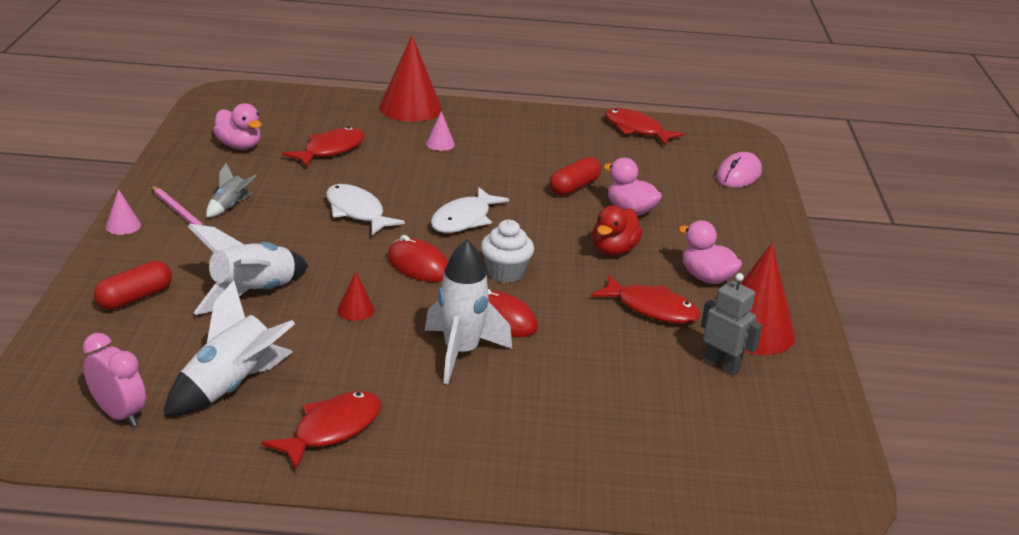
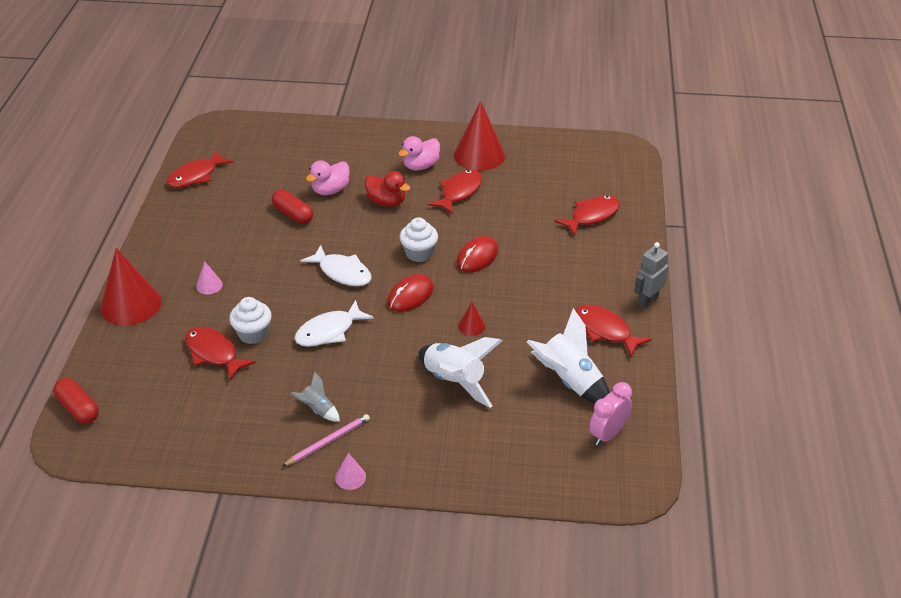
camera: 85 degrees left, 10 degrees up
(135, 298) = (464, 450): red capsule -> red capsule (78, 408)
(239, 146) = (198, 416): pink duck -> none
(358, 169) = (253, 334): none -> white cupcake
(461, 353) = (517, 275): white rocket -> none
(618, 437) = (591, 216): none -> red fish
(722, 365) = (517, 171): grey robot -> grey robot (647, 301)
(738, 175) = (278, 135): pink mouse -> none

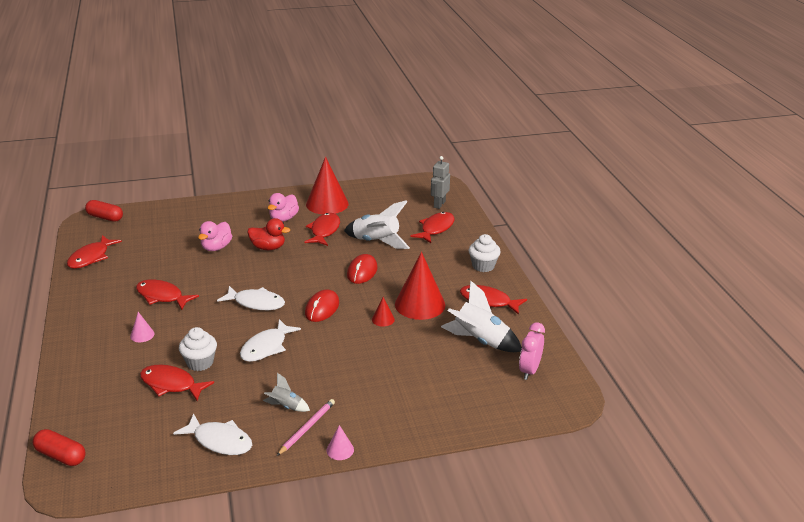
camera: 20 degrees left, 10 degrees down
(131, 304) = (74, 363): red cone -> red cone (420, 304)
(234, 433) = (220, 441): none -> white fish
(248, 242) = (162, 296): none -> red fish
(293, 214) = (192, 270): red capsule -> red capsule (105, 217)
(419, 253) = (313, 278): white cupcake -> white cupcake (483, 266)
(454, 382) = (390, 361): white rocket -> white rocket (376, 242)
(647, 301) = (508, 276): grey robot -> grey robot (439, 204)

